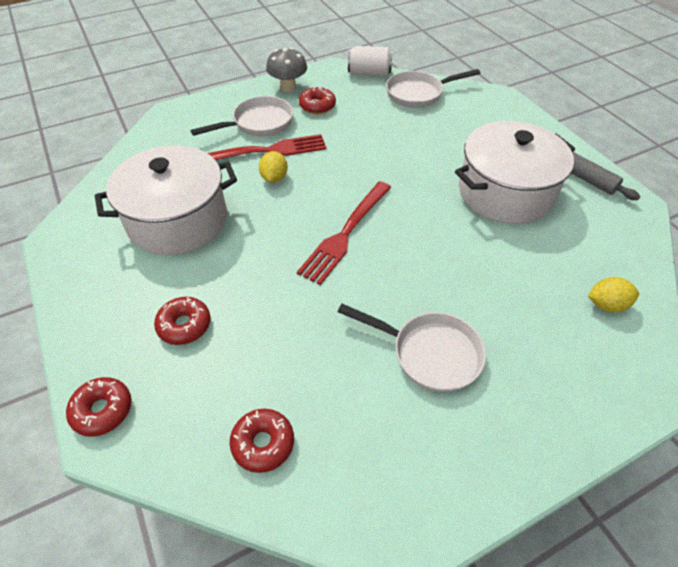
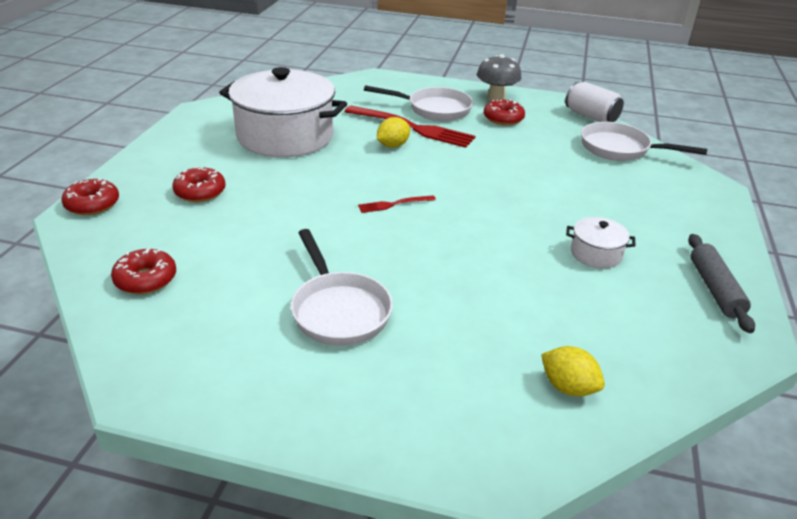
camera: 40 degrees right, 15 degrees down
(345, 234) = (393, 204): red fork -> red fork, size x0.47
(505, 192) = (596, 254): white pot -> white pot, size x0.42

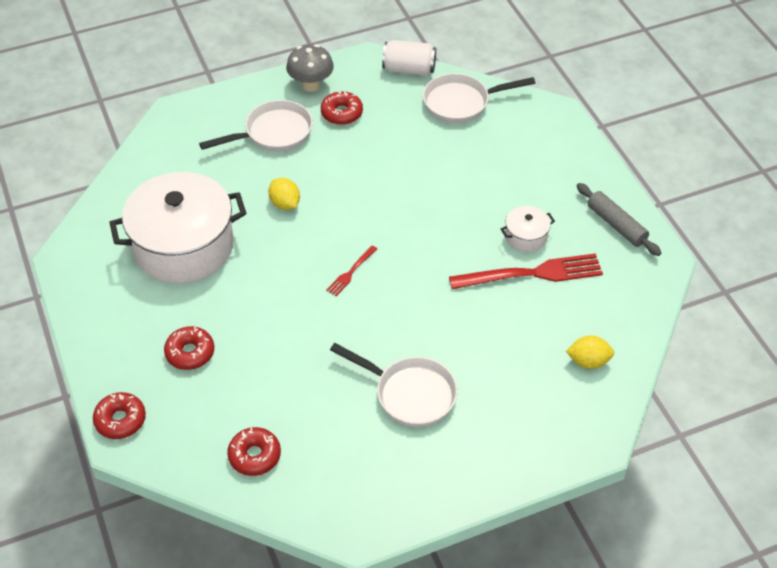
camera: 35 degrees left, 15 degrees up
(392, 145) = (285, 204): yellow lemon -> yellow lemon turned 45 degrees counterclockwise
(413, 128) = (279, 170): red fork -> red fork (532, 273)

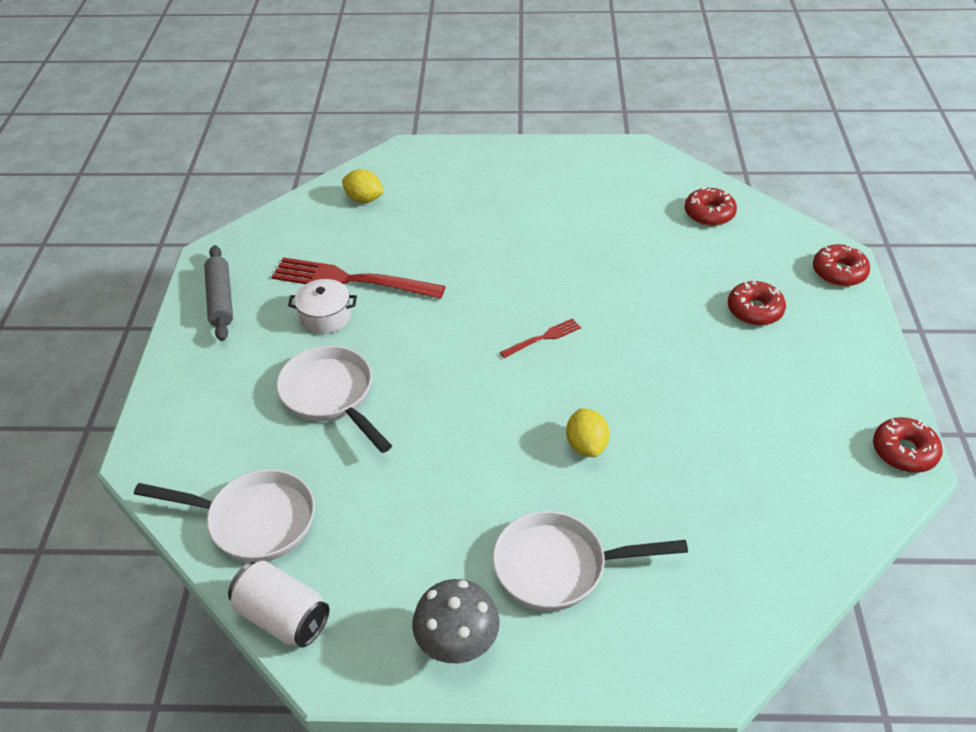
camera: 155 degrees left, 5 degrees down
(184, 246) = (739, 430): white pot -> none
(342, 113) = (438, 567): red donut -> red donut (904, 451)
(410, 394) = (543, 219): white pan -> white pan (331, 396)

